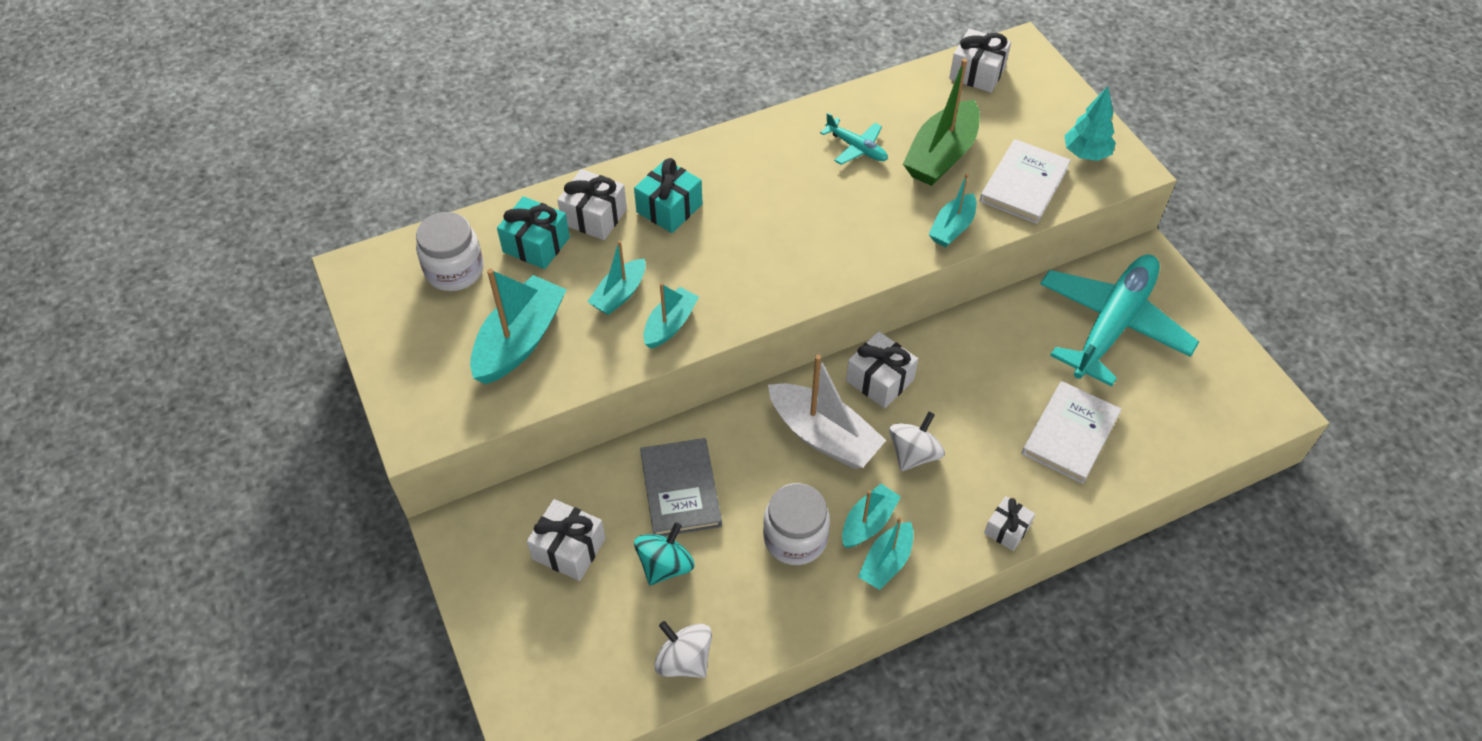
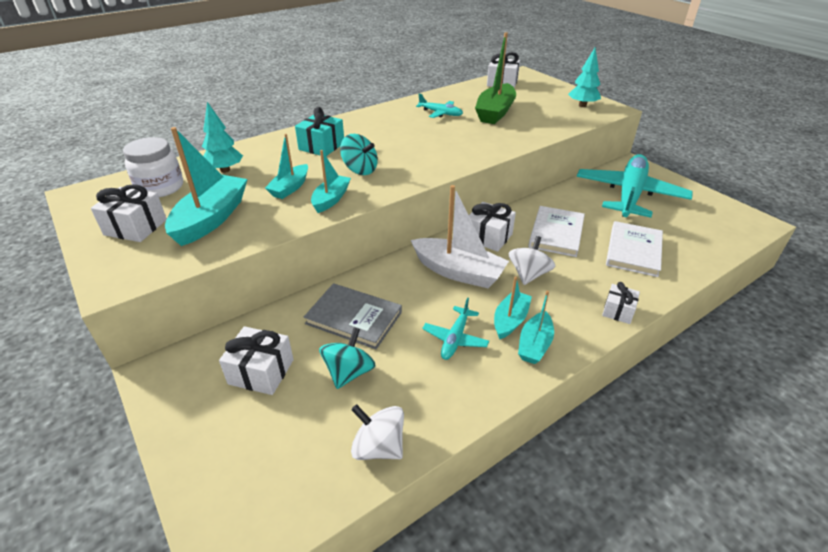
camera: 10 degrees left, 15 degrees down
(536, 245) = (225, 170): turquoise gift -> turquoise tree
(594, 217) = (268, 154): white gift -> white gift (135, 227)
(680, 489) = (354, 318): grey book -> grey book turned 45 degrees counterclockwise
(716, 269) = (360, 170): none -> turquoise spinning top
(795, 538) = (455, 338): white jar -> turquoise plane
(952, 228) = (516, 139): turquoise boat -> none
(1024, 184) = (552, 119): white book -> white book (556, 233)

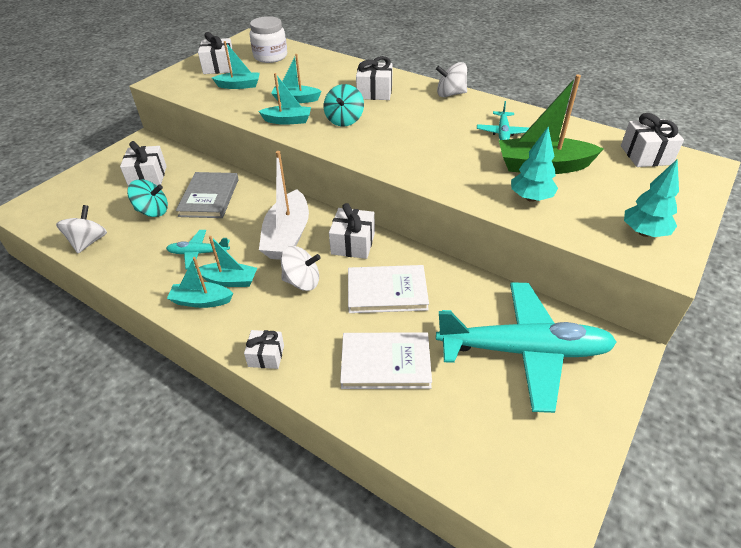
camera: 70 degrees right, 5 degrees up
(211, 219) = (239, 86): turquoise boat -> turquoise boat, size x0.59
(225, 170) = (308, 68): turquoise tree -> turquoise tree (531, 198)
(321, 146) = (374, 92): turquoise gift -> white gift
(362, 117) = (450, 94): none -> white spinning top

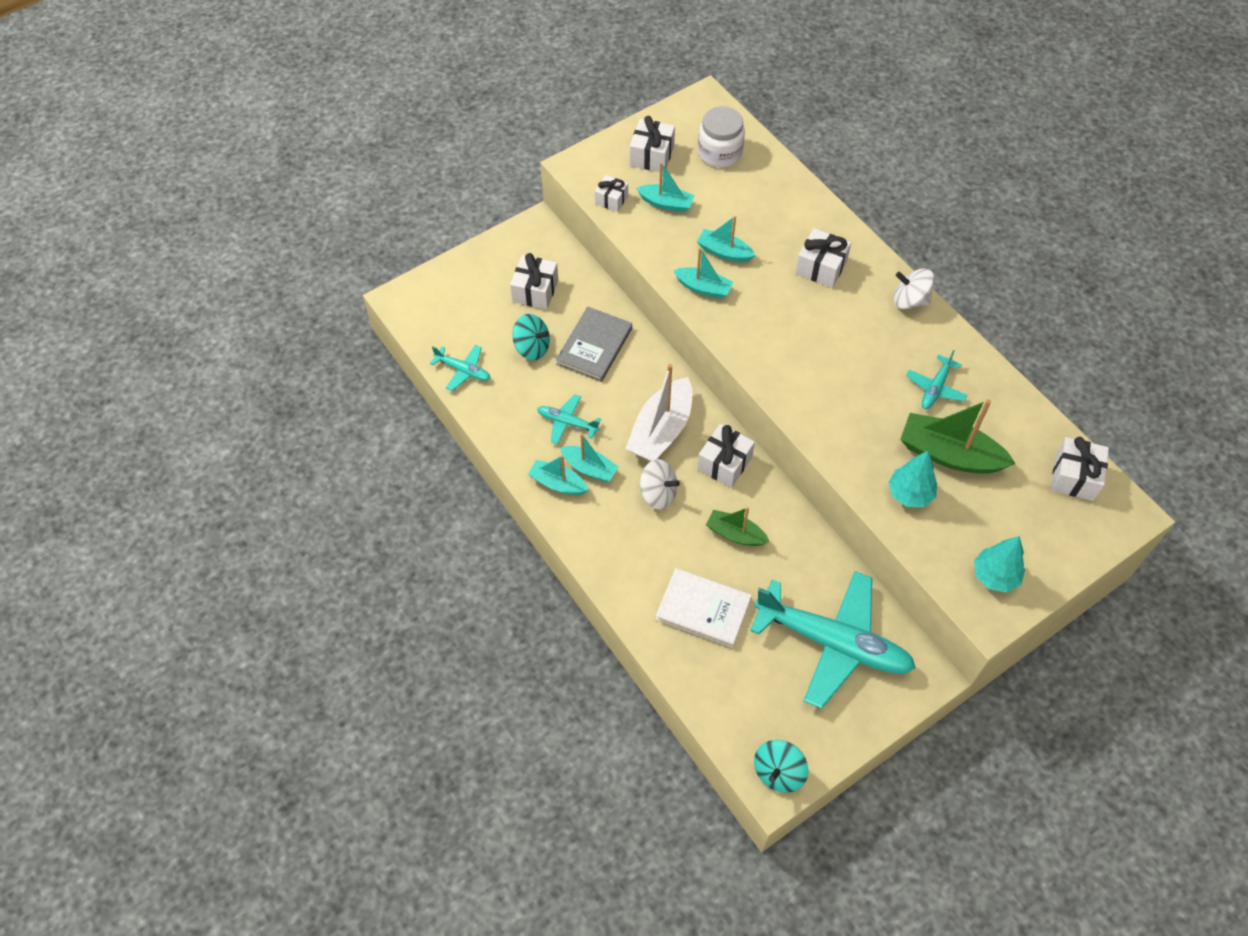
camera: 20 degrees right, 15 degrees up
(88, 242) = (463, 370): white spinning top -> turquoise plane
(266, 356) = (601, 564): white gift -> white gift (611, 199)
(344, 120) = (766, 307): turquoise spinning top -> turquoise spinning top (778, 772)
(387, 291) = (735, 534): white book -> green boat

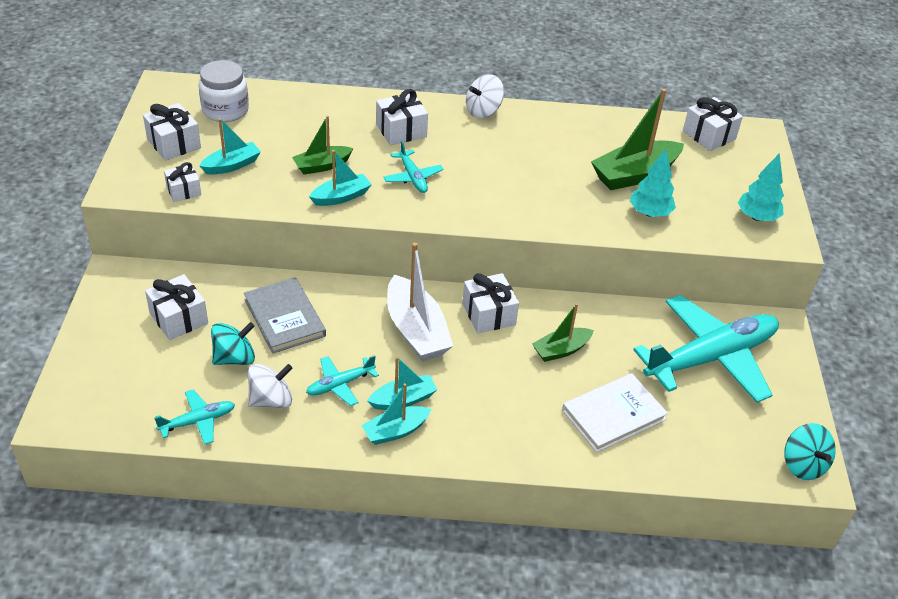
camera: 55 degrees left, 15 degrees down
(658, 493) = (475, 372): white spinning top -> white spinning top (271, 400)
(724, 252) = (322, 166): turquoise boat -> green boat
(935, 387) = (571, 146): turquoise plane -> turquoise plane (412, 177)

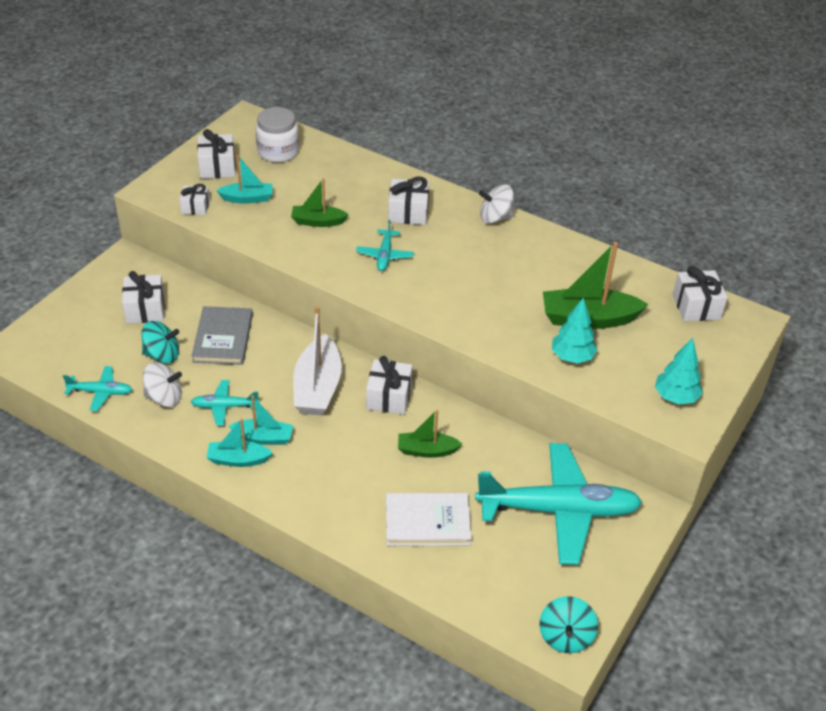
camera: 30 degrees right, 0 degrees up
(341, 197) = (312, 252): turquoise boat -> none

